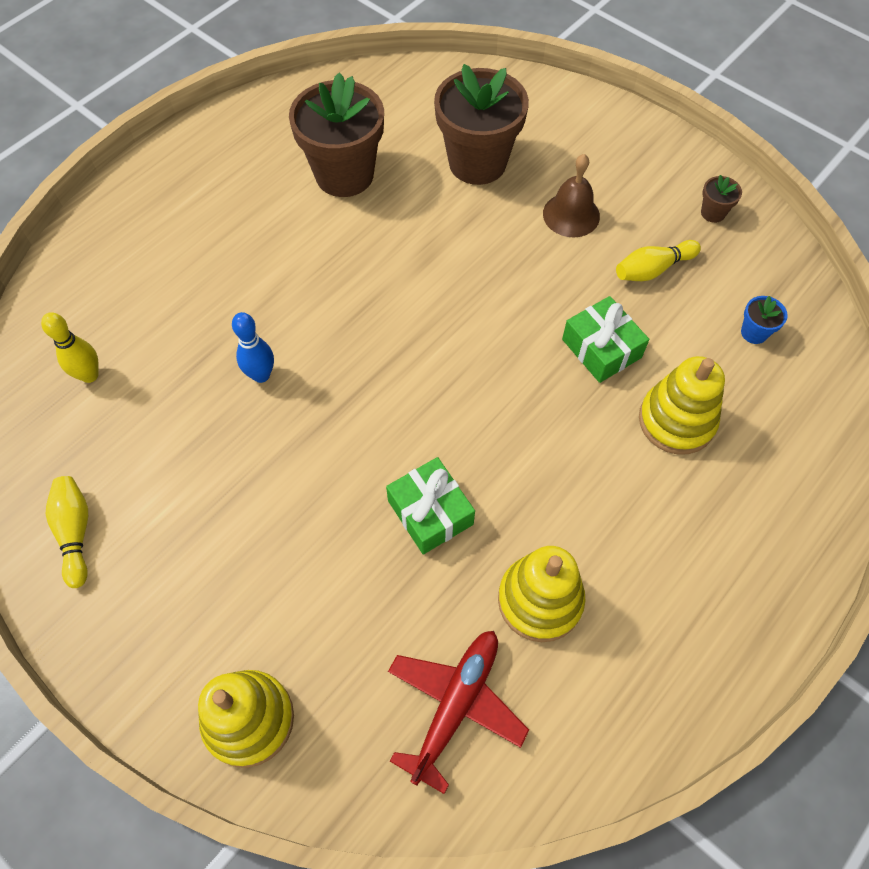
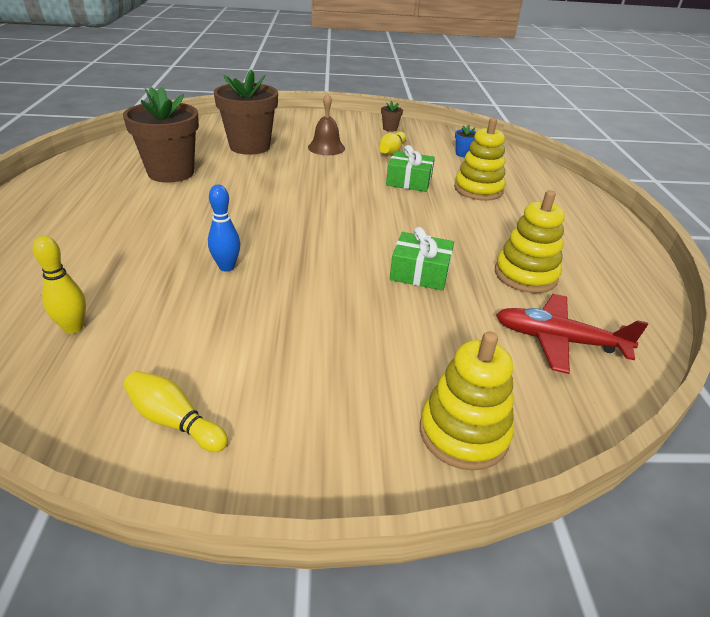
camera: 45 degrees left, 25 degrees down
(455, 706) = (559, 340): red plane -> red plane turned 60 degrees counterclockwise

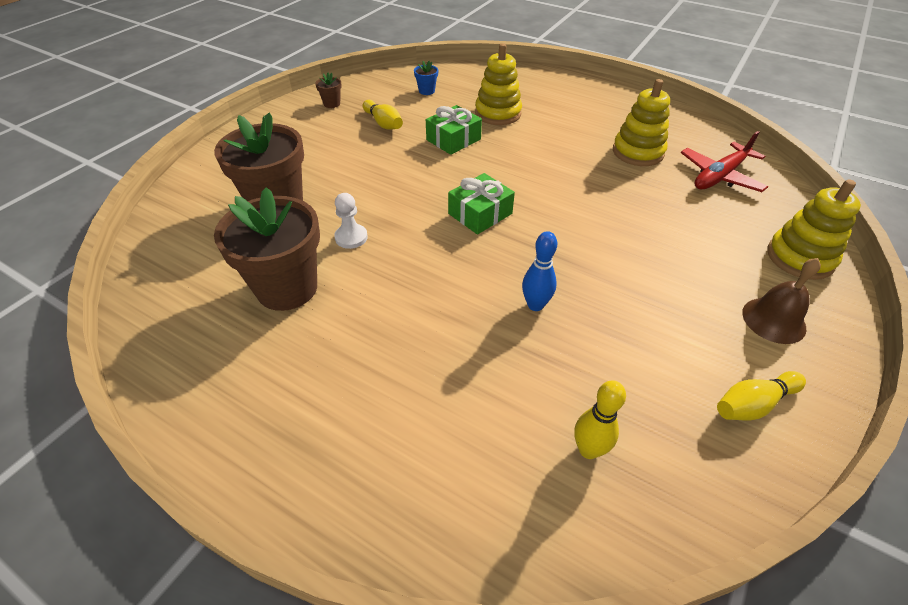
camera: 55 degrees left, 10 degrees up
(240, 177) = (351, 237): none -> white pawn
(326, 148) = (335, 157): brown bell -> brown bell (773, 320)
(420, 272) = (608, 197): green gift -> green gift (480, 214)

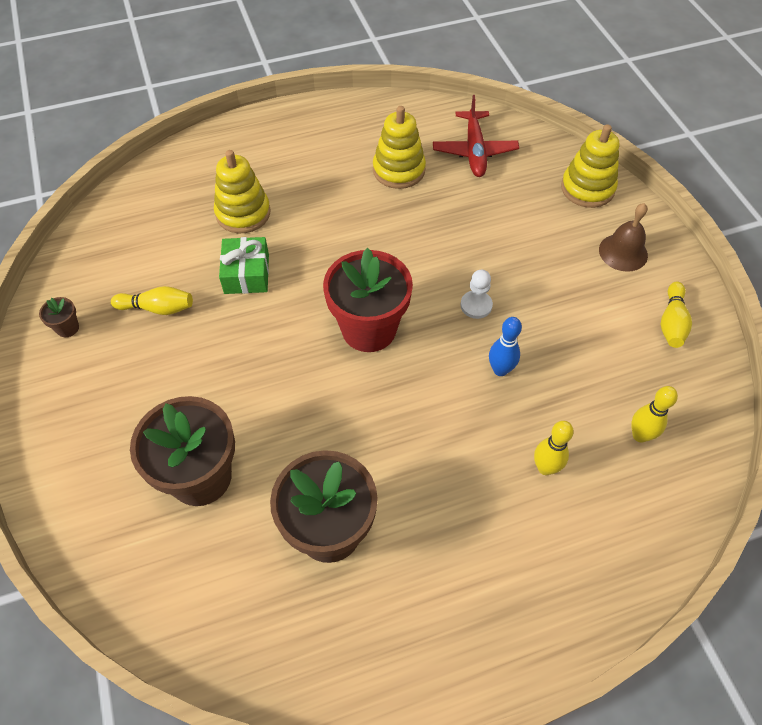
camera: 50 degrees left, 10 degrees up
(351, 237) = (308, 442): white pawn -> white pawn (476, 305)
(426, 91) = (141, 237): blue flower pot -> none
(471, 391) = (545, 468): none -> yellow bowling pin
(480, 214) = (369, 329): green gift -> red flower pot

